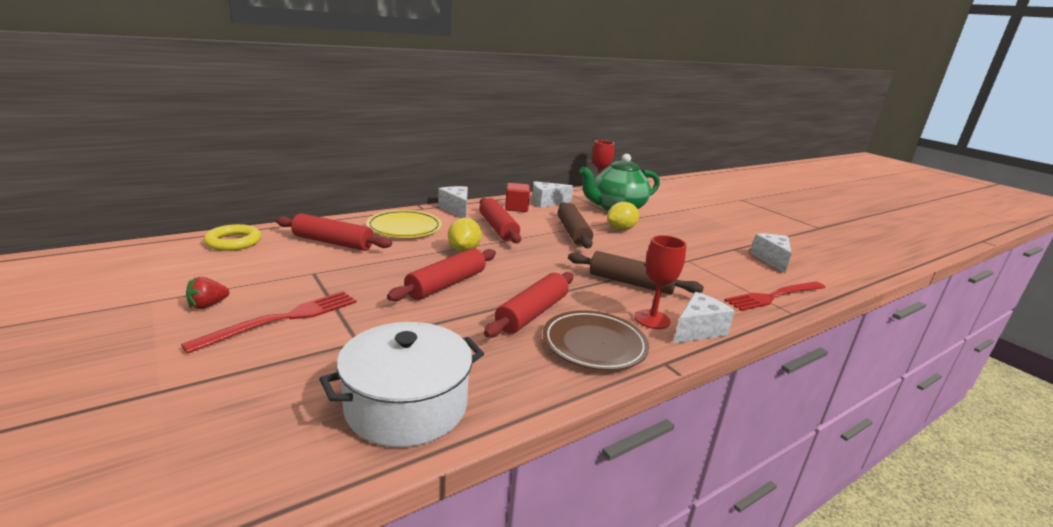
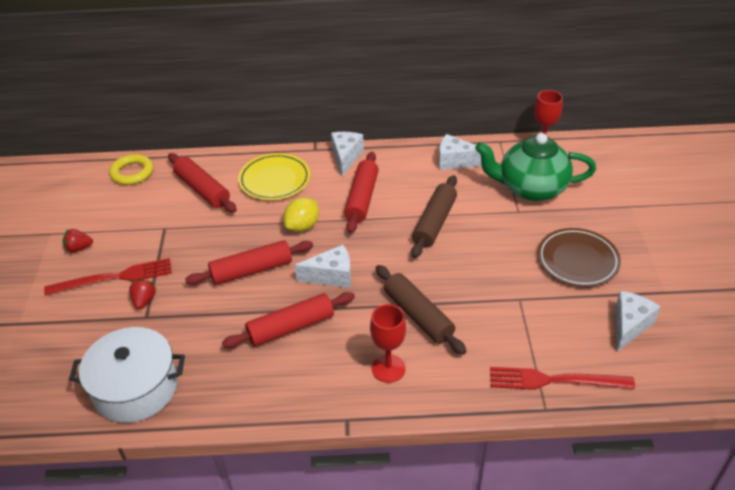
camera: 35 degrees right, 20 degrees up
(342, 329) = (144, 301): none -> red strawberry
(516, 208) = (411, 166): red cube -> none
(594, 344) = (309, 379): brown plate -> brown plate (577, 260)
(621, 229) = (496, 228): yellow lemon -> none
(697, 330) = (417, 395): white cheese -> white cheese (331, 276)

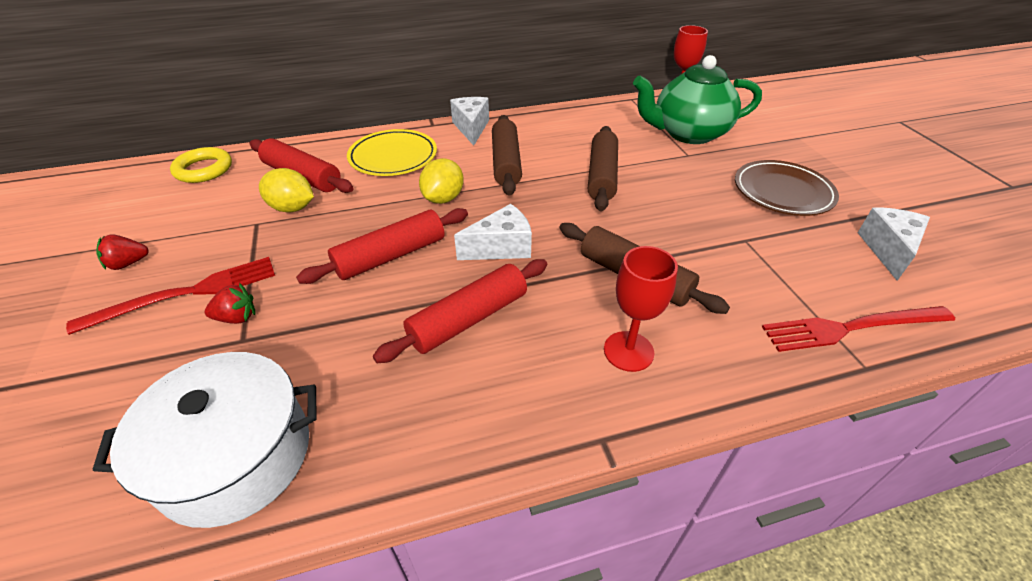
camera: 15 degrees left, 0 degrees up
(144, 301) = (237, 318): red strawberry -> red strawberry turned 90 degrees clockwise
(191, 218) = (292, 208): none -> yellow lemon
(362, 198) = (506, 163): red rolling pin -> brown rolling pin
(455, 161) = (595, 119): white cheese -> none

